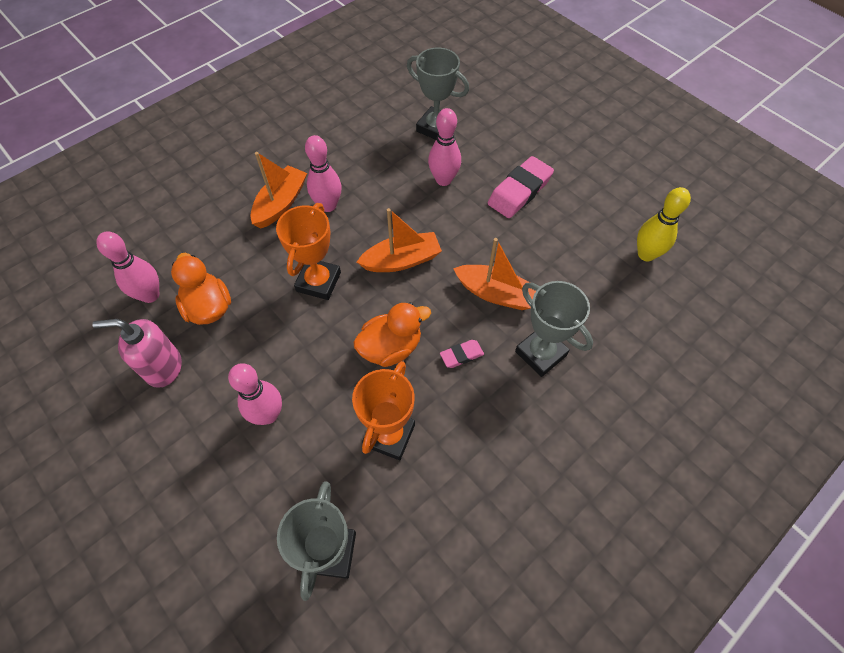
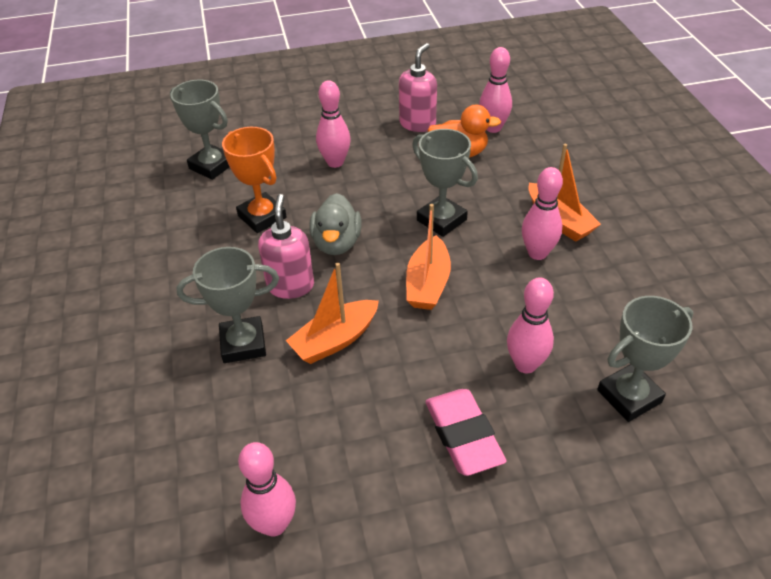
camera: 120 degrees right, 15 degrees down
(318, 282) = (441, 220): orange trophy -> grey trophy
(391, 347) = (336, 243): orange duck -> grey duck
(461, 355) = (290, 285): pink eraser -> pink soap dispenser
(646, 254) = (274, 524): yellow bowling pin -> pink bowling pin

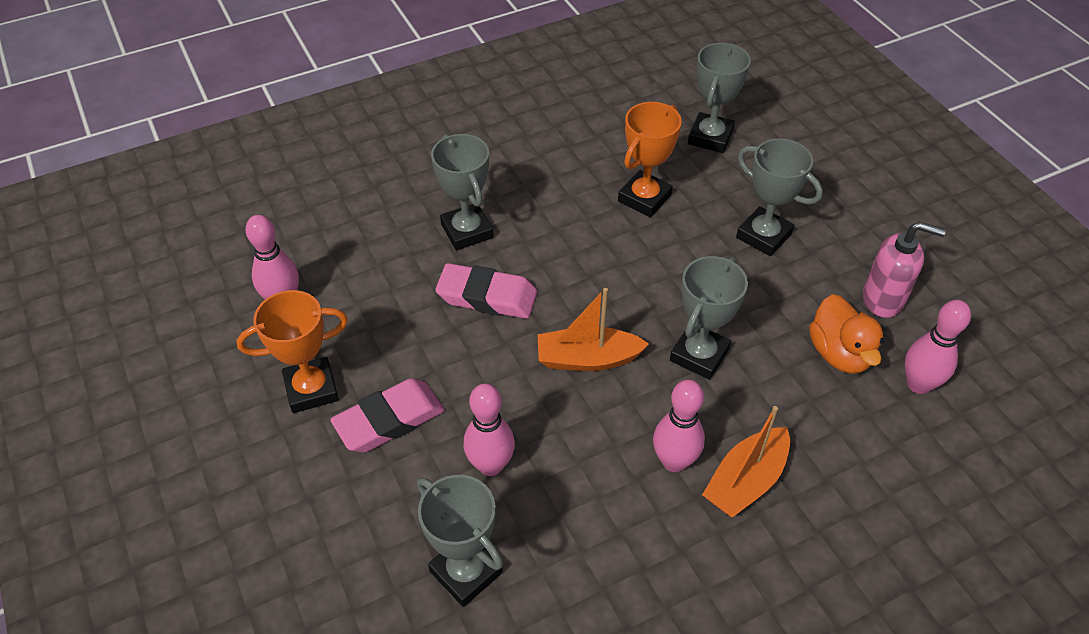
camera: 75 degrees right, 5 degrees up
(290, 285) = (551, 246): pink soap dispenser -> none
(335, 162) = (763, 236): pink bowling pin -> grey trophy
(335, 340) = (487, 297): orange boat -> pink eraser
(336, 243) = (625, 268): grey duck -> none
(409, 503) = (311, 389): none -> orange trophy

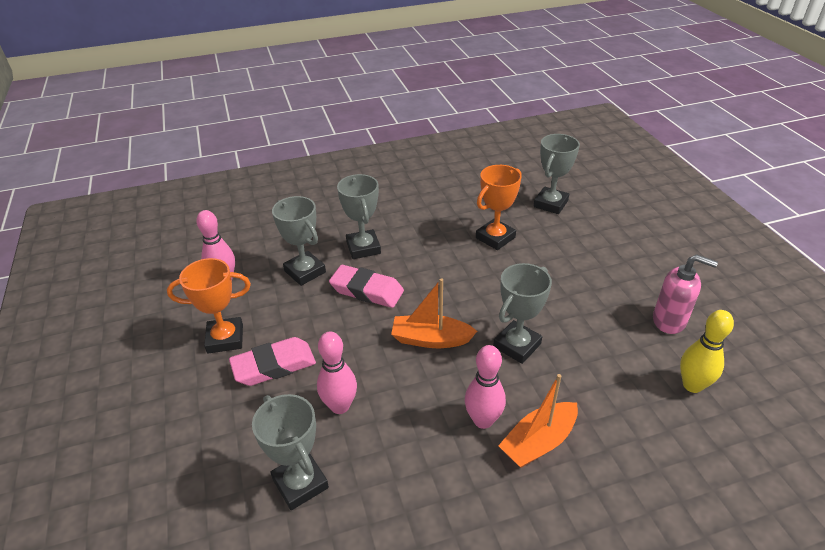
camera: 10 degrees right, 10 degrees down
(763, 236) = (580, 269): grey trophy -> grey trophy (305, 272)
(839, 353) = (629, 356): orange duck -> none
(918, 384) = (692, 385): pink bowling pin -> yellow bowling pin

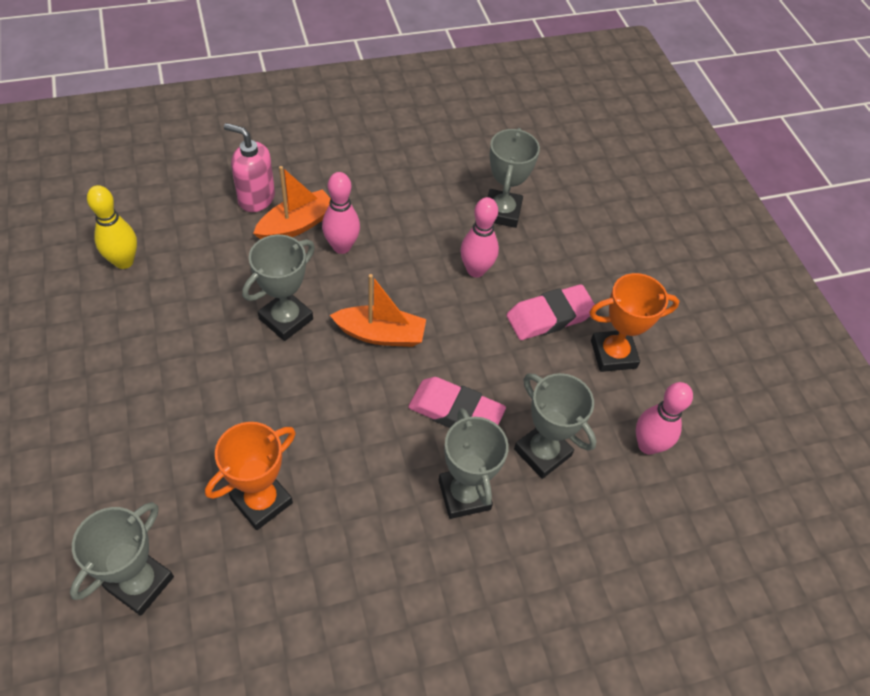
camera: 175 degrees right, 15 degrees up
(300, 483) = (502, 212): grey trophy -> grey trophy turned 45 degrees clockwise
(669, 321) = (95, 335): pink soap dispenser -> pink soap dispenser (256, 198)

